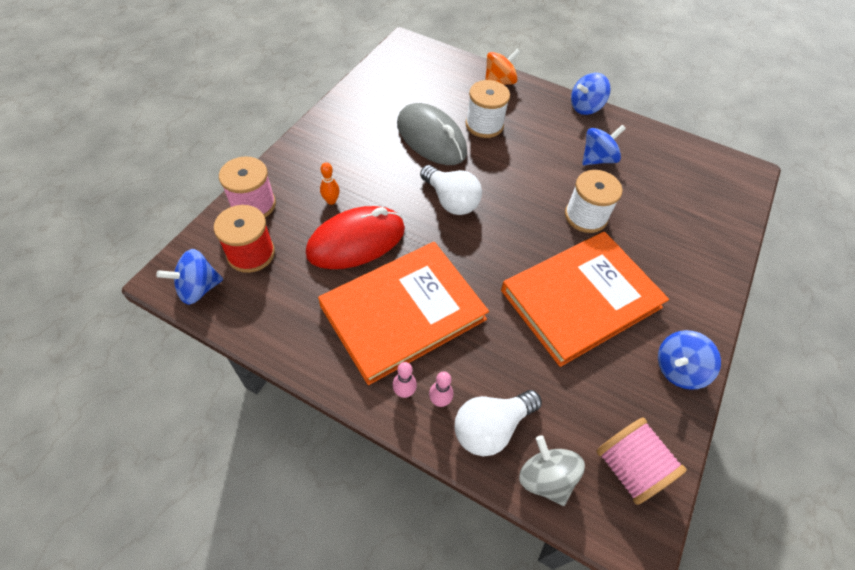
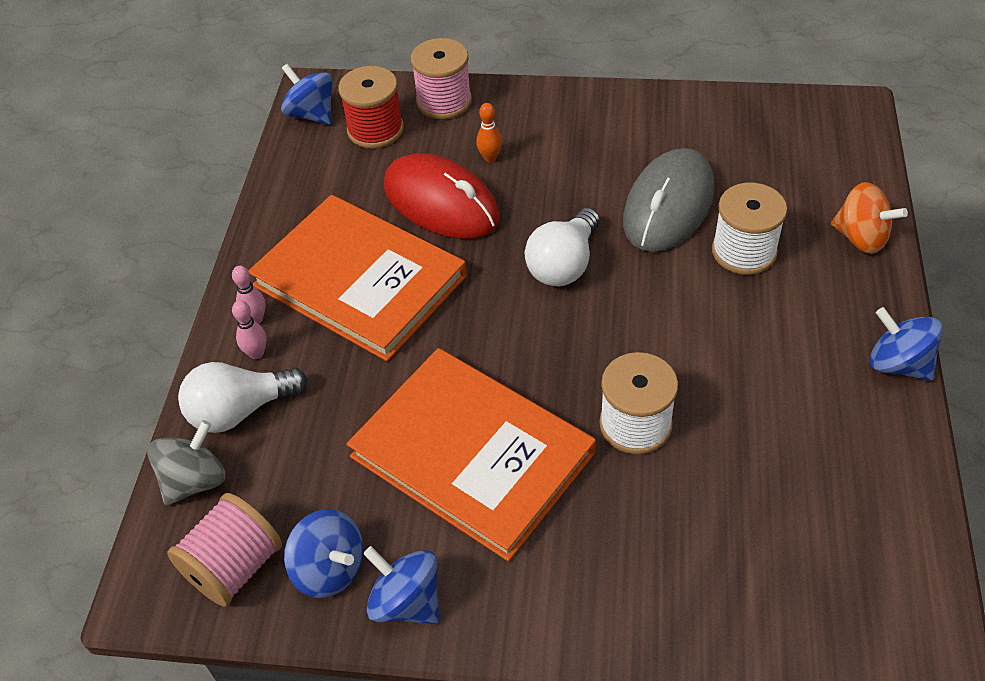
camera: 75 degrees right, 5 degrees down
(491, 428) = (240, 410): white light bulb -> white light bulb turned 60 degrees counterclockwise
(597, 159) = (777, 410): blue spinning top -> blue spinning top (330, 569)

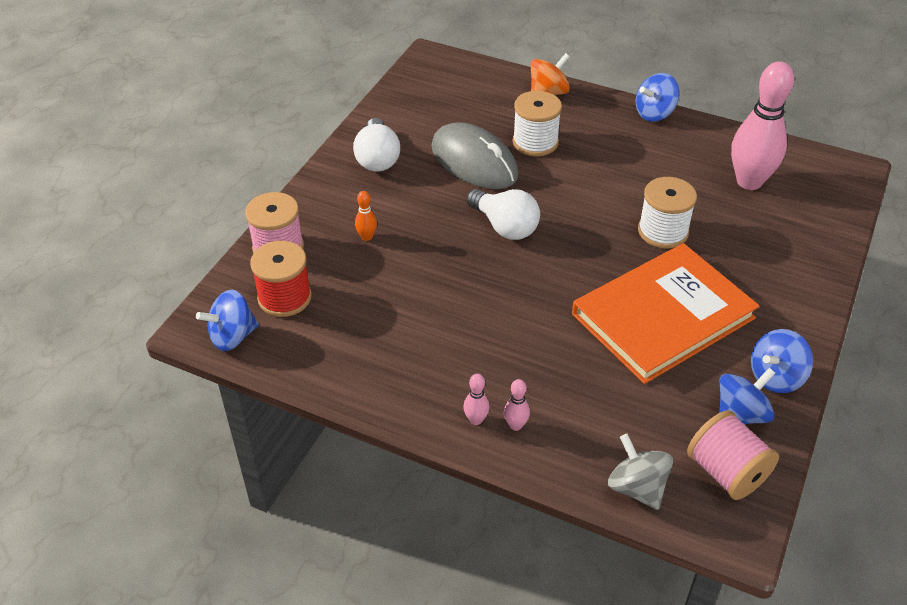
camera: 75 degrees left, 5 degrees down
(240, 410) = (574, 446): white light bulb -> white light bulb (377, 158)
(360, 280) = (464, 343): orange book -> none
(441, 203) = (402, 276): red mouse -> none
(806, 512) = (749, 181): none -> pink bowling pin

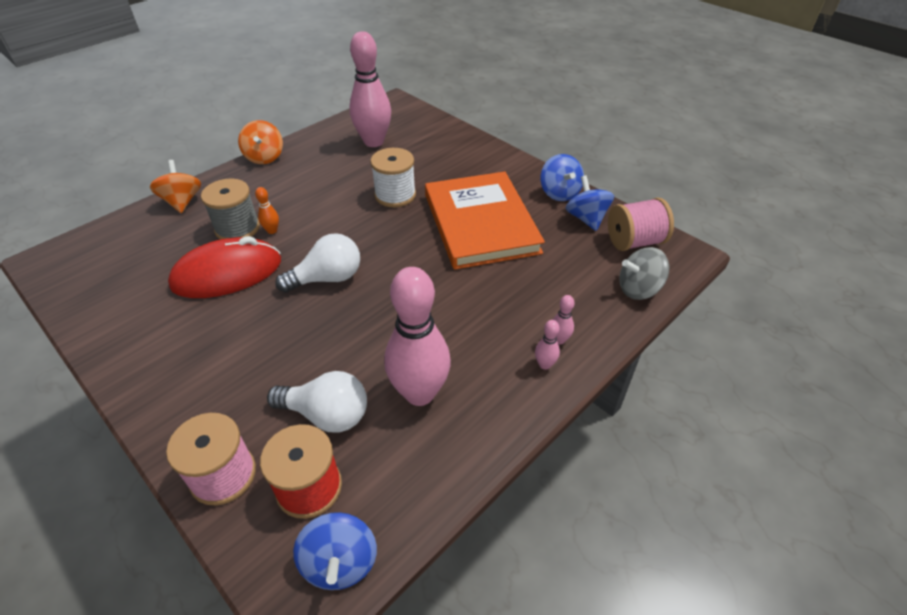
camera: 70 degrees left, 0 degrees up
(367, 237) = (267, 384): orange bowling pin -> orange bowling pin (272, 231)
(377, 158) = (156, 344): white light bulb -> white light bulb (326, 414)
(400, 335) = (419, 393): none -> pink bowling pin
(474, 162) = (227, 273): grey mouse -> red mouse
(535, 142) = (237, 228): white spool -> grey spool
(654, 113) = (264, 157): blue spinning top -> orange spinning top

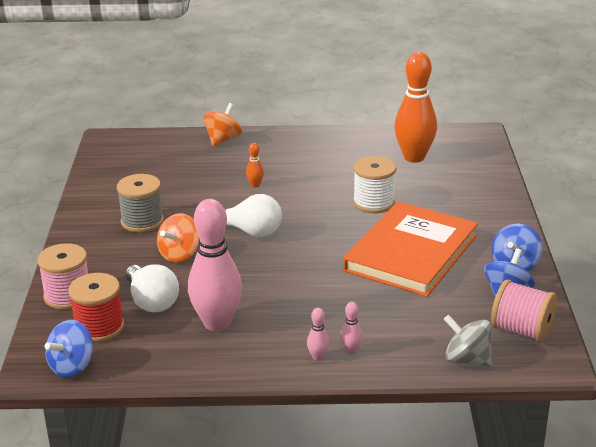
camera: 45 degrees right, 15 degrees down
(227, 273) = (195, 197): red mouse -> none
(237, 228) = (235, 173): grey spool -> grey spool (142, 221)
(264, 157) = (315, 133): orange spinning top -> orange spinning top (180, 254)
(374, 142) = (414, 157): pink bowling pin -> orange bowling pin

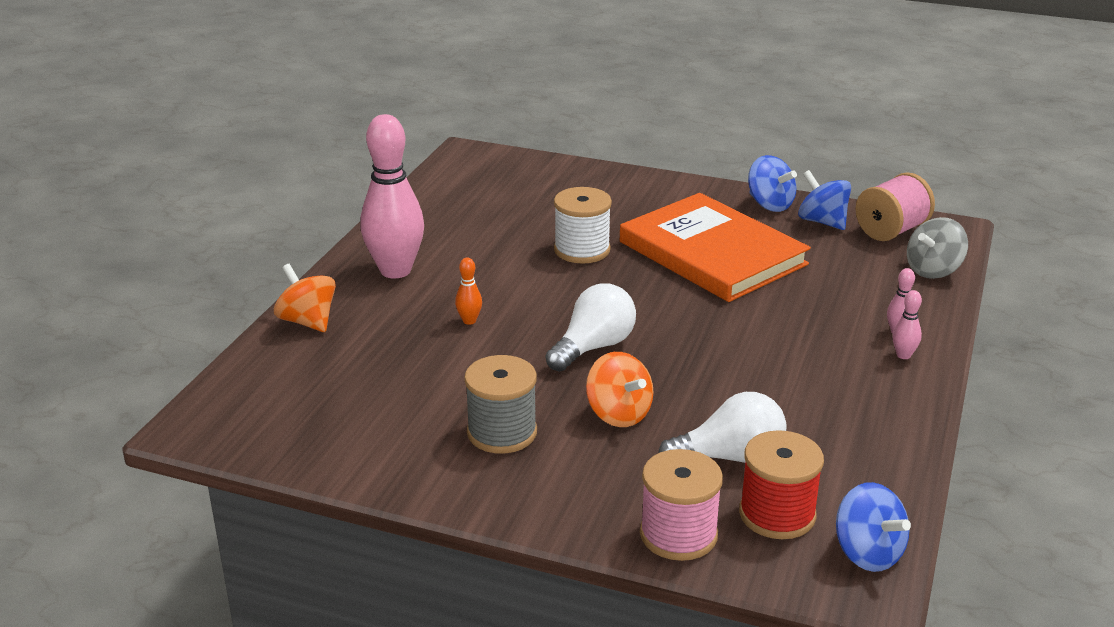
camera: 70 degrees left, 0 degrees up
(217, 323) = (805, 412): pink bowling pin -> pink bowling pin (395, 270)
(414, 157) = (490, 202): orange bowling pin -> none

